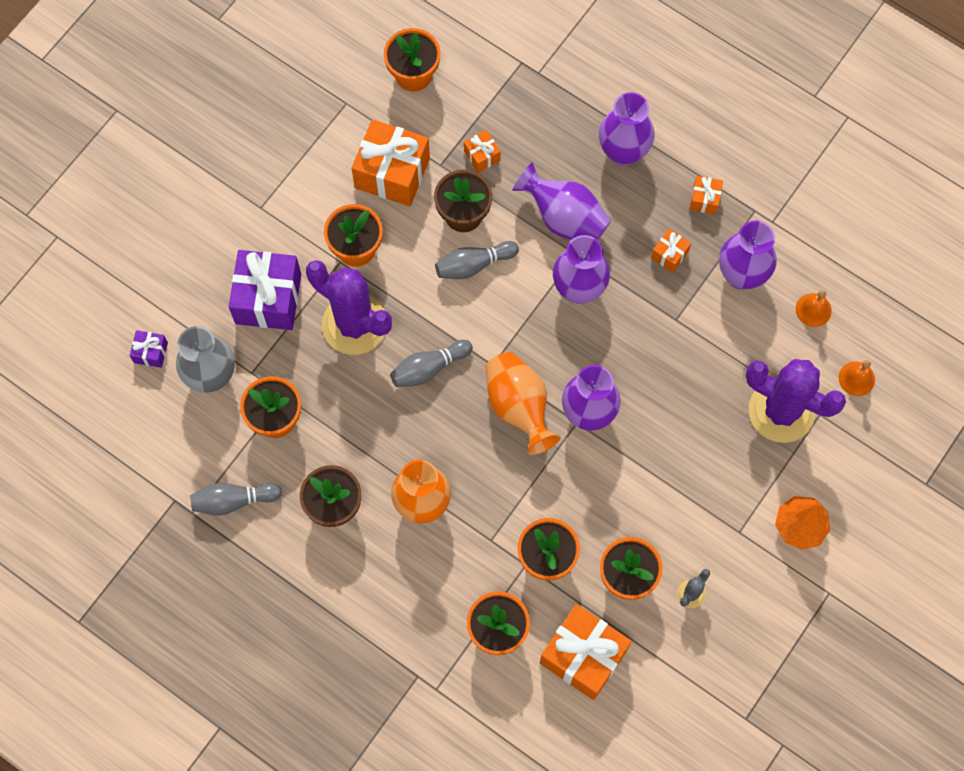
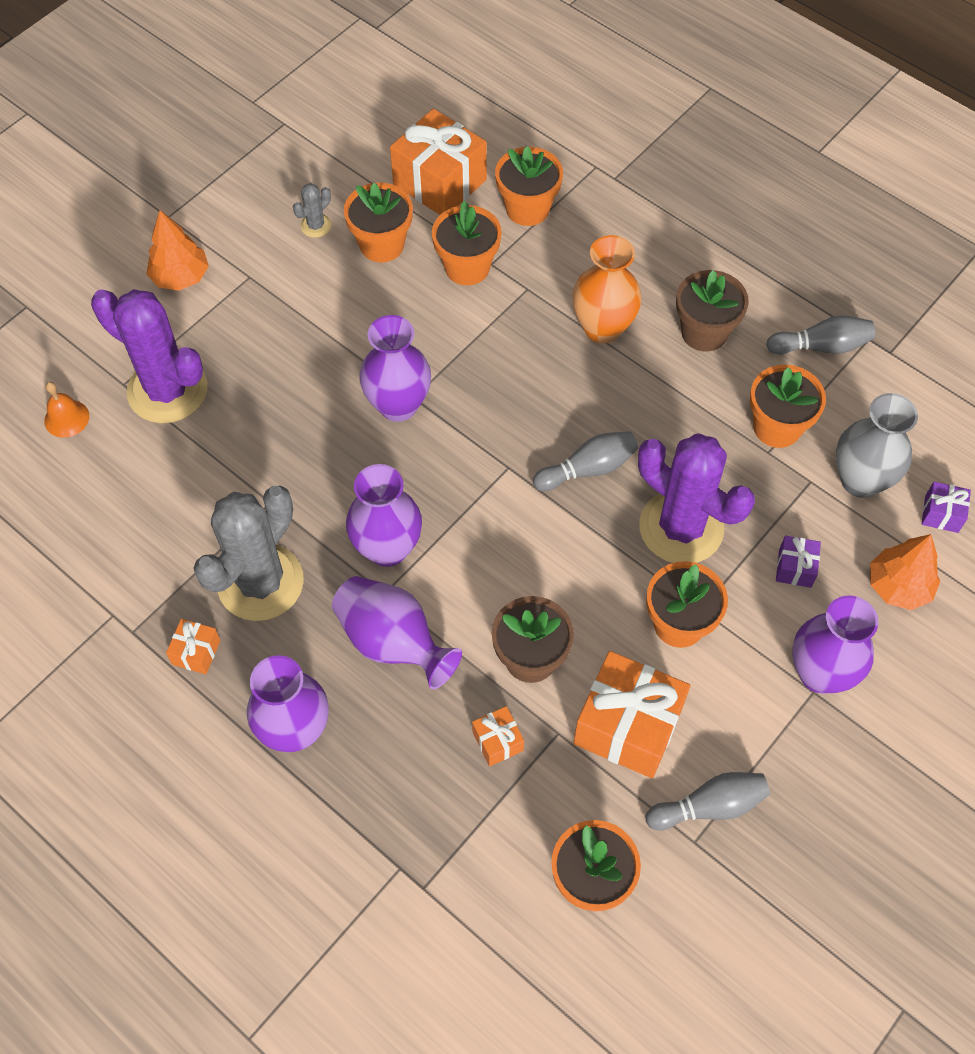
camera: 175 degrees left, 10 degrees down
(191, 290) = (898, 586): none -> orange tree
(268, 299) = (795, 568): purple gift -> purple gift, size x0.47
(474, 265) = (522, 590): grey bowling pin -> grey bowling pin (709, 806)
(518, 407) = (481, 418): orange vase -> none
(669, 254) = (260, 582): orange gift -> grey cactus
(741, 275) = (172, 549): purple vase -> purple vase (820, 673)
(813, 310) = (93, 500): orange bell -> none

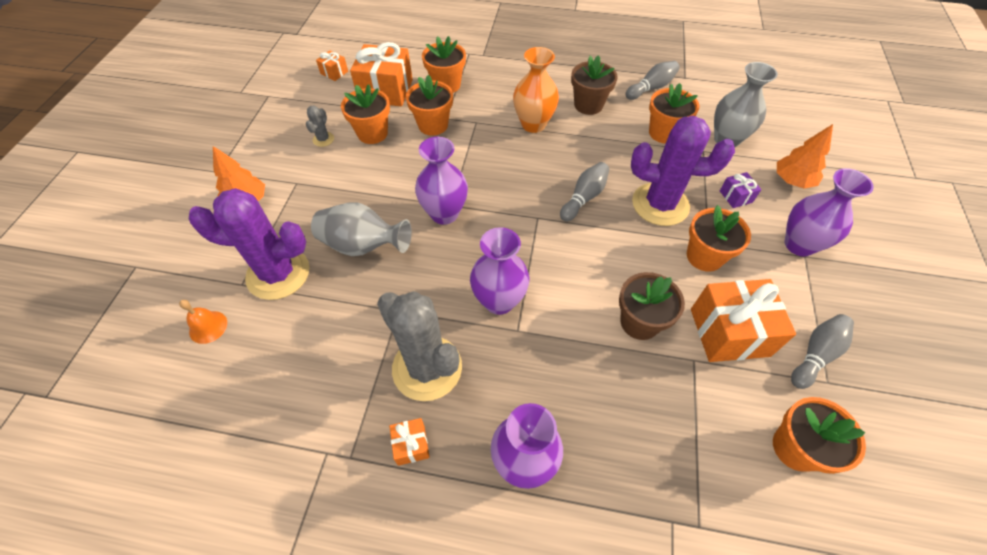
camera: 30 degrees left, 5 degrees down
(260, 582) = (427, 368): grey cactus -> grey cactus turned 45 degrees counterclockwise
(278, 401) = (363, 245): none -> grey vase
(393, 642) = (546, 359): purple vase -> none
(497, 741) = (663, 387): orange gift -> orange gift (334, 72)
(941, 514) = (777, 137): purple gift -> none

